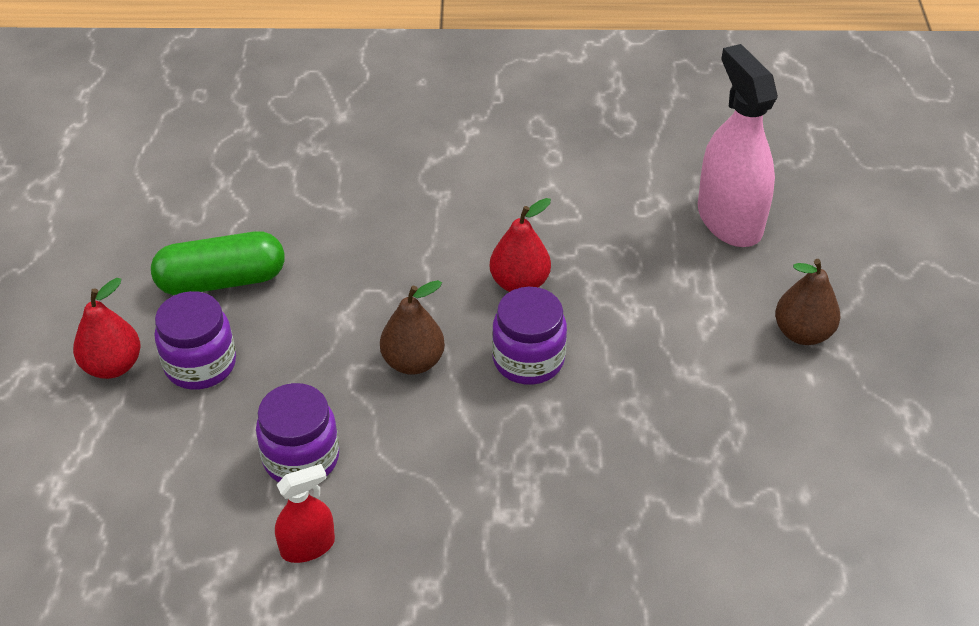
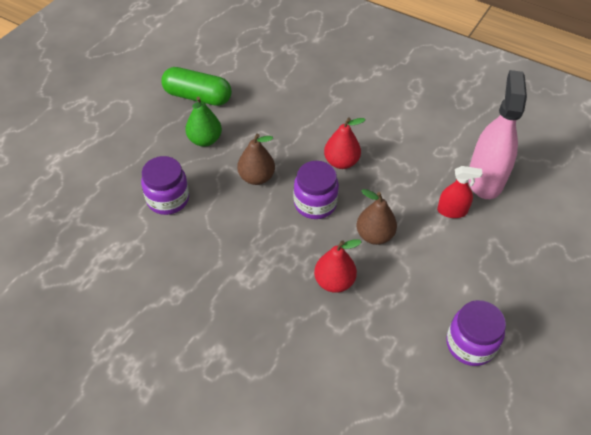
camera: 30 degrees right, 5 degrees up
(113, 366) = (120, 115): red pear -> red pear (334, 282)
(200, 364) = (158, 132): purple jar -> purple jar (470, 344)
(287, 342) = (205, 140): none -> green pear
(307, 546) = (138, 243): red spray bottle -> red spray bottle (452, 211)
(802, 333) = (480, 261): brown pear -> brown pear (374, 235)

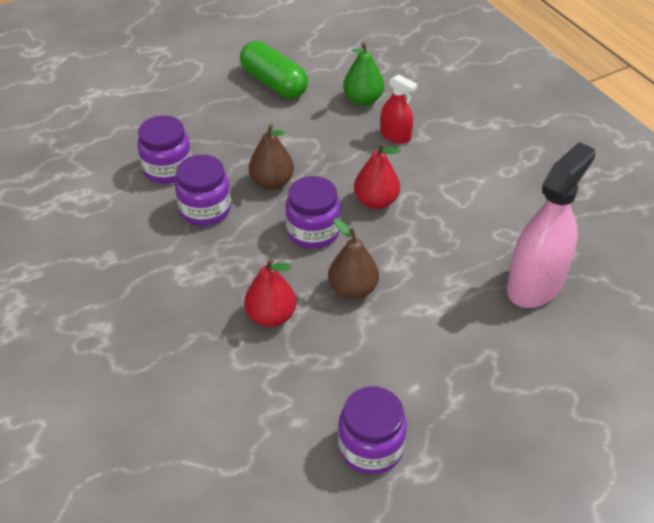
camera: 30 degrees right, 5 degrees down
(205, 140) = (248, 127): green pear -> green pear (363, 100)
(223, 220) = (205, 209): none -> purple jar
(452, 211) = (465, 301): red spray bottle -> red spray bottle (395, 136)

